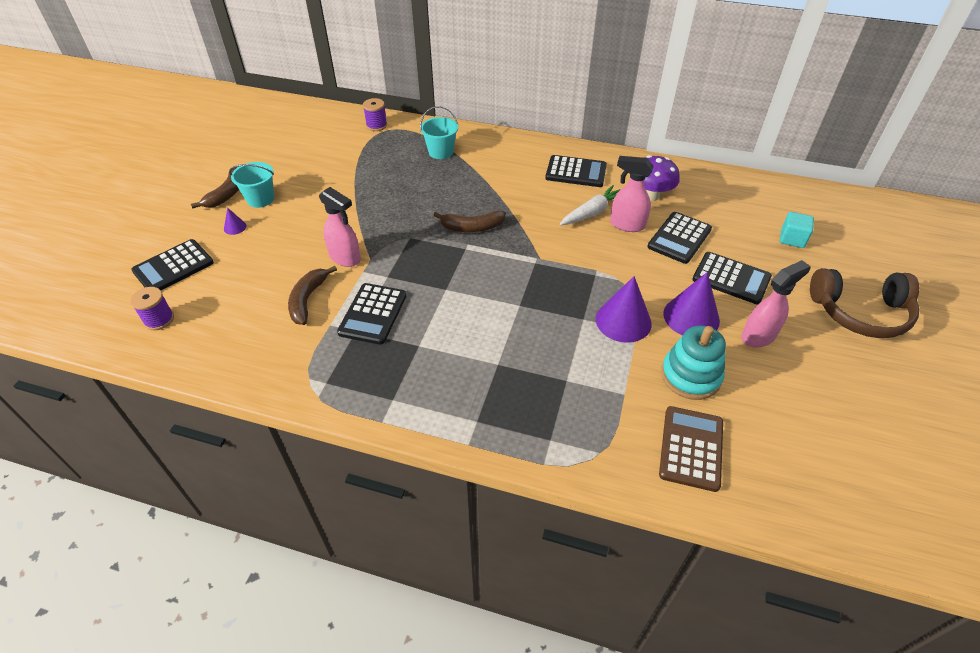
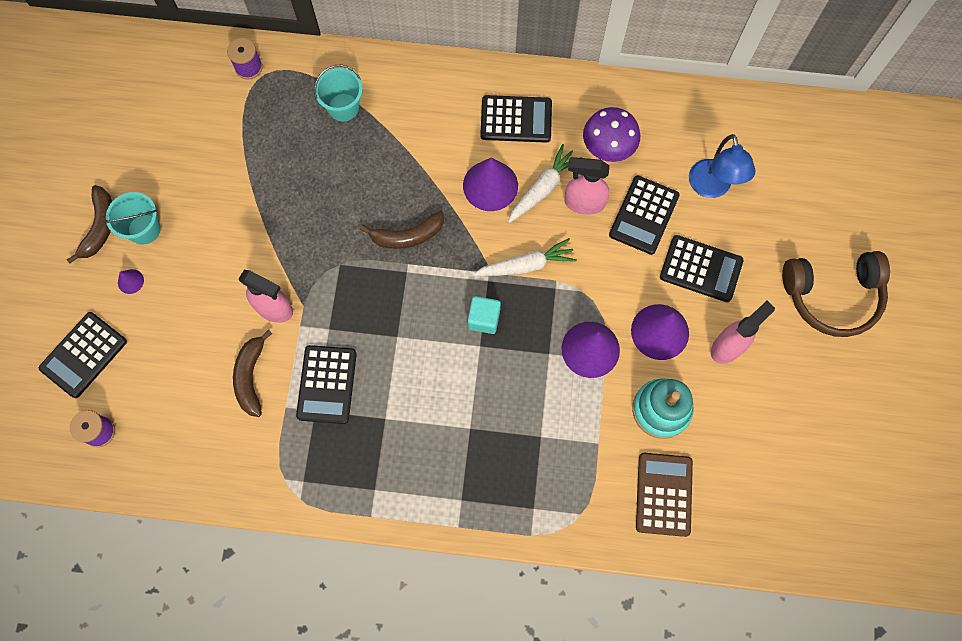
camera: 10 degrees left, 25 degrees up
(548, 206) = (490, 185): none -> purple cone
(571, 257) = (526, 265): none -> white carrot
(740, 228) = (711, 188): none -> blue lamp
(792, 239) = (768, 196): turquoise cube -> turquoise cube (484, 319)

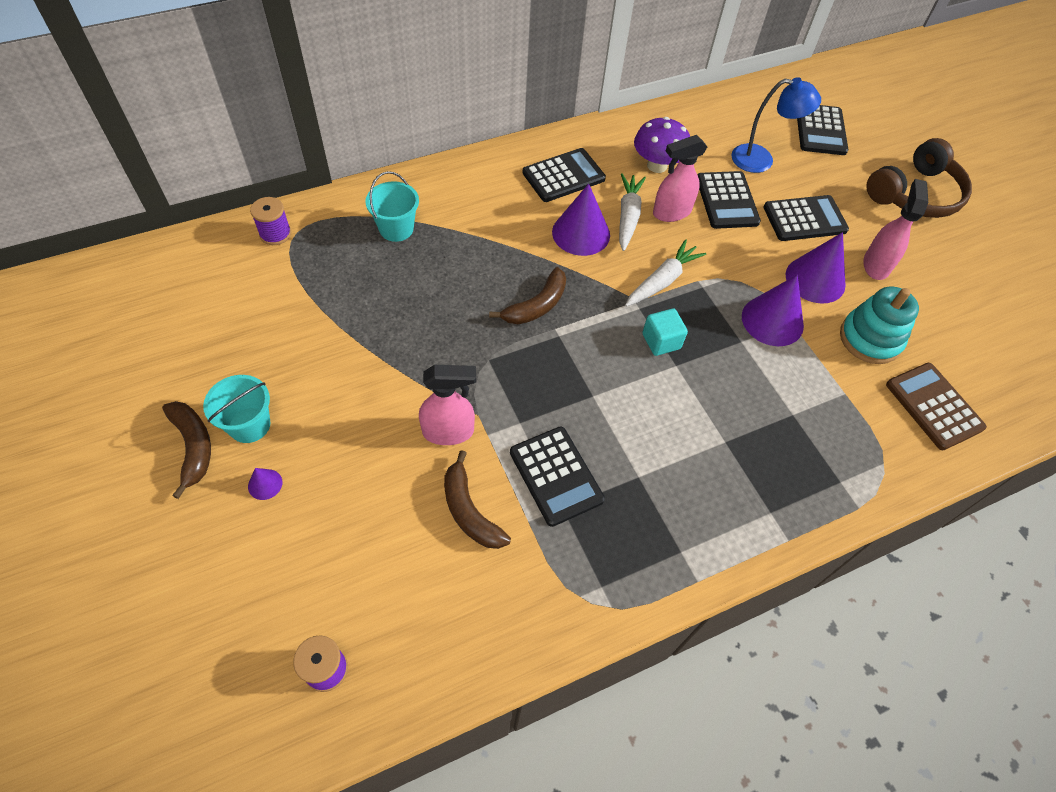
camera: 35 degrees left, 15 degrees down
(84, 355) = (253, 592): black calculator -> black calculator (820, 130)
(711, 188) = (761, 160): blue lamp -> blue lamp turned 45 degrees counterclockwise

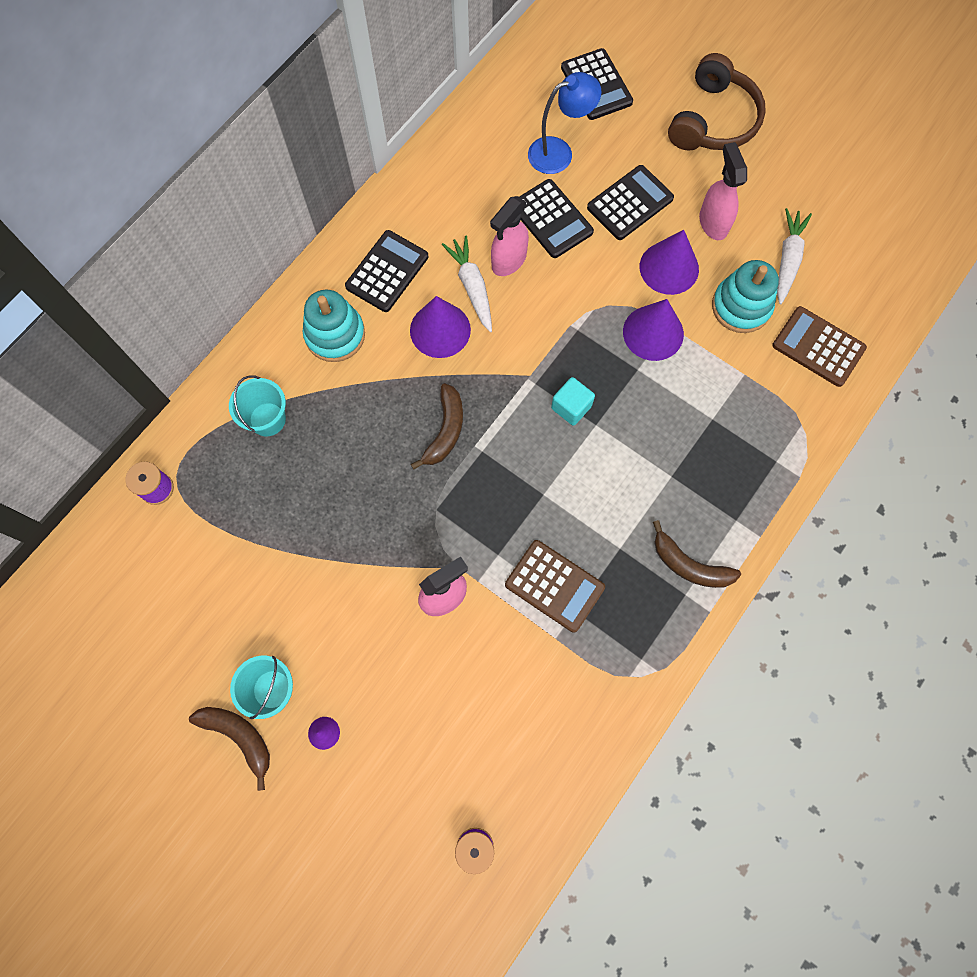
camera: 25 degrees left, 15 degrees up
(469, 511) = (504, 657): brown banana -> brown banana (689, 565)
(492, 198) = (335, 335): none -> turquoise stacking toy
(556, 476) = (554, 586): black calculator -> brown calculator
(657, 165) = (467, 211): purple mushroom -> none
(662, 281) = (540, 342): white carrot -> white carrot (787, 259)

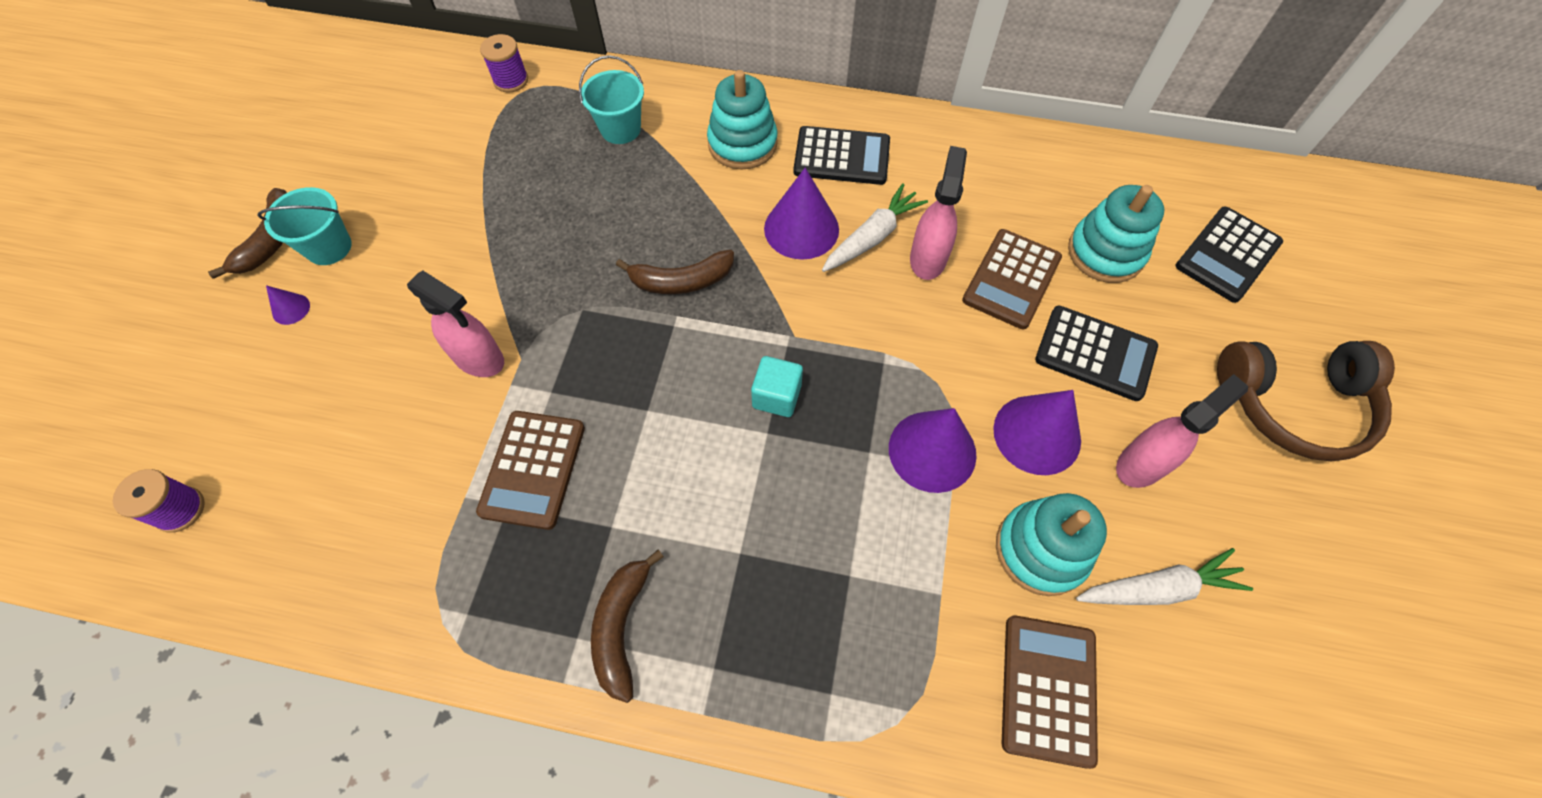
camera: 65 degrees right, 10 degrees down
(508, 261) = (928, 258): pink spray bottle -> pink spray bottle turned 90 degrees clockwise
(551, 219) = (1011, 279): black calculator -> brown calculator
(559, 152) = (1105, 252): blue lamp -> turquoise stacking toy

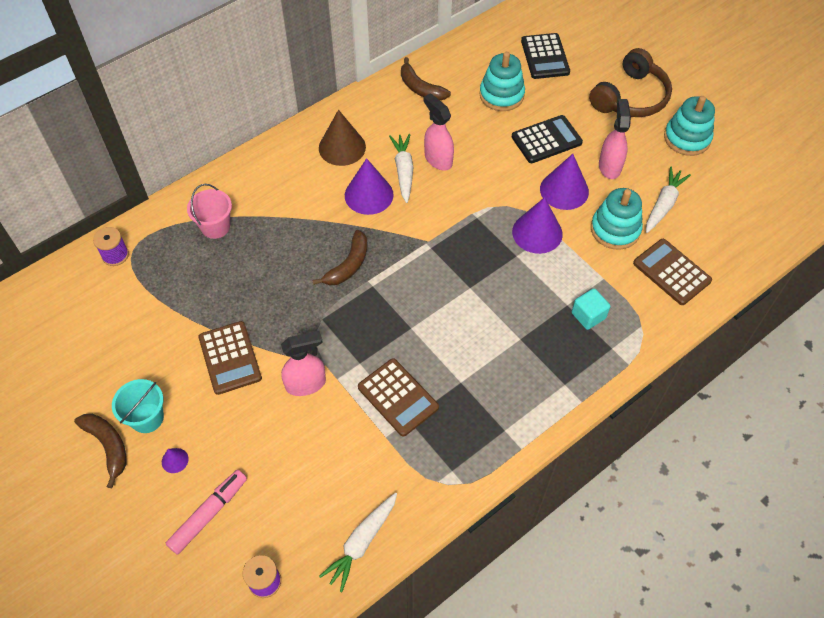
camera: 50 degrees left, 5 degrees down
(240, 389) = (208, 514): none -> pink marker
(292, 580) = (361, 543): none -> white carrot
(620, 129) = (215, 227): turquoise bucket -> pink bucket
(622, 627) = (515, 409): brown banana -> brown banana (420, 88)
(742, 144) = (287, 181): turquoise stacking toy -> turquoise stacking toy (687, 138)
(776, 396) = (454, 271): turquoise cube -> turquoise cube (588, 315)
(841, 156) = (342, 147): black calculator -> brown cone
(1011, 279) = (481, 138): brown calculator -> brown calculator (230, 358)

